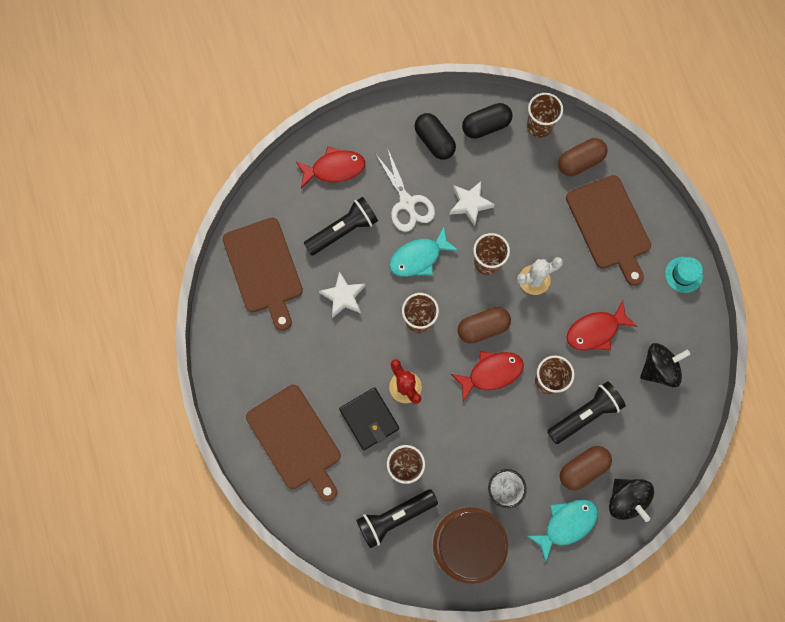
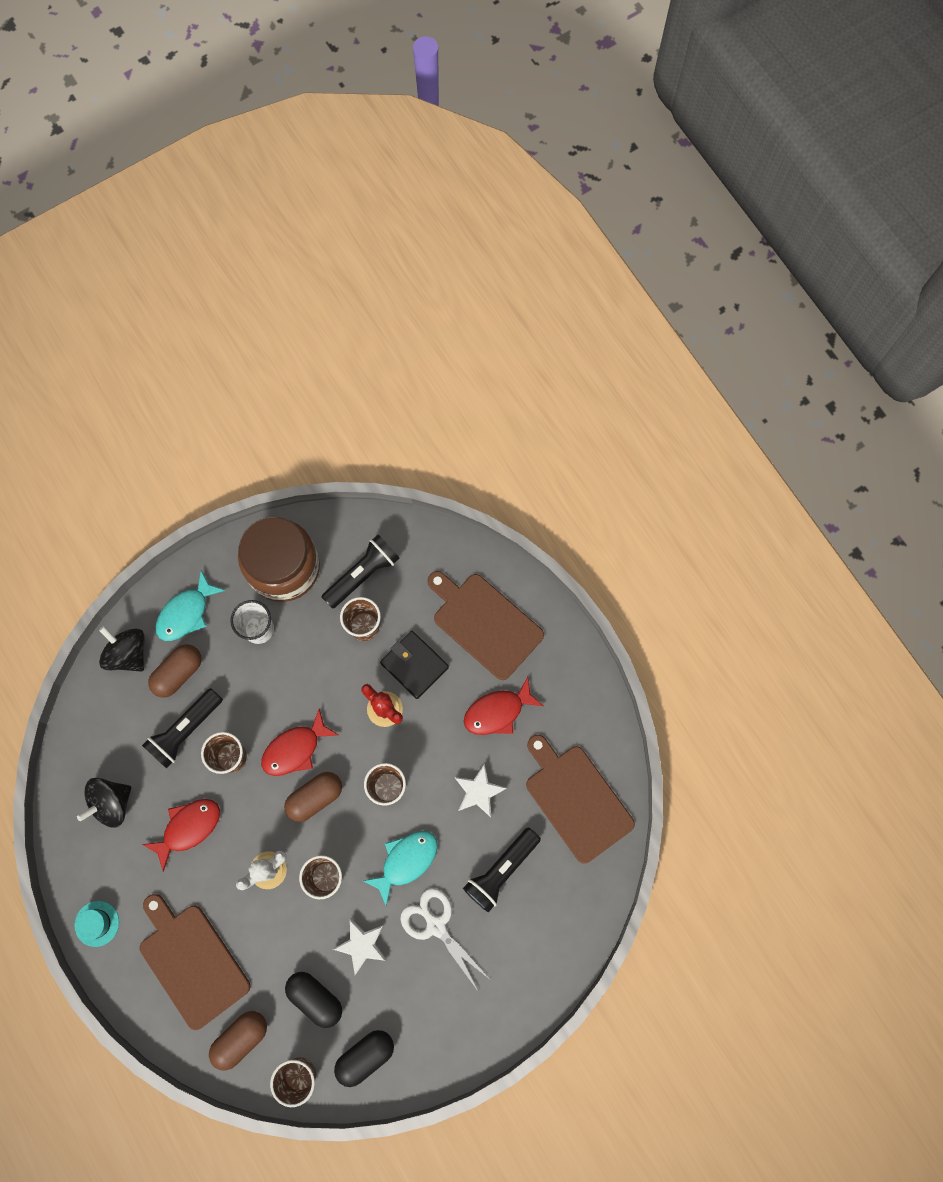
camera: 165 degrees right, 0 degrees up
(334, 169) = (533, 946): red fish -> red fish (498, 711)
(434, 141) = (423, 1016): black capsule -> black capsule (315, 998)

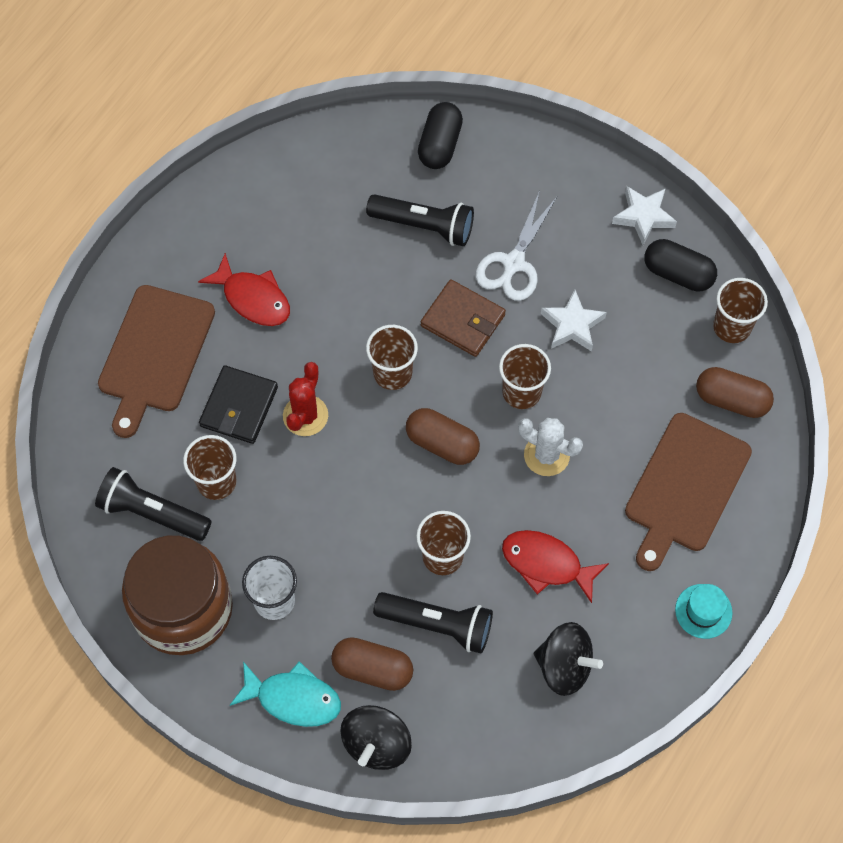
camera: 115 degrees left, 10 degrees down
(295, 749) = (398, 490): red fish -> none
(315, 998) = (650, 346): black capsule -> black capsule (440, 145)
(406, 861) = (463, 320): turquoise fish -> brown wallet
(478, 791) = (351, 281): white star -> white star (643, 217)
(576, 799) = (313, 185): brown cutting board -> none

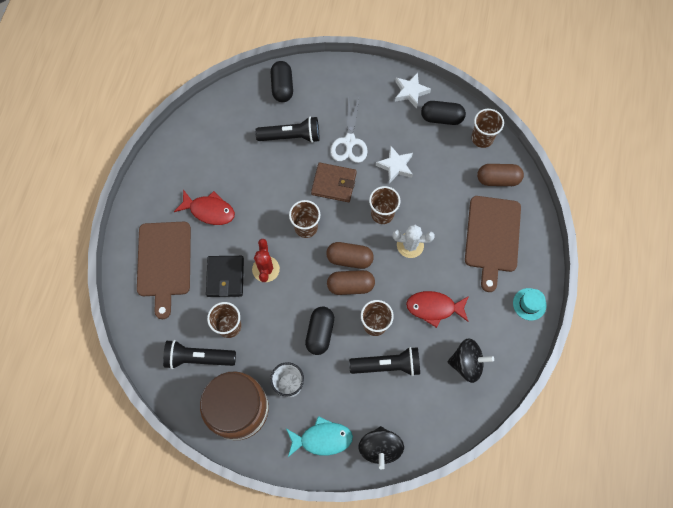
camera: 20 degrees left, 5 degrees up
(351, 540) = (320, 333): none -> black capsule
(372, 669) = (361, 404): brown capsule -> brown capsule (350, 285)

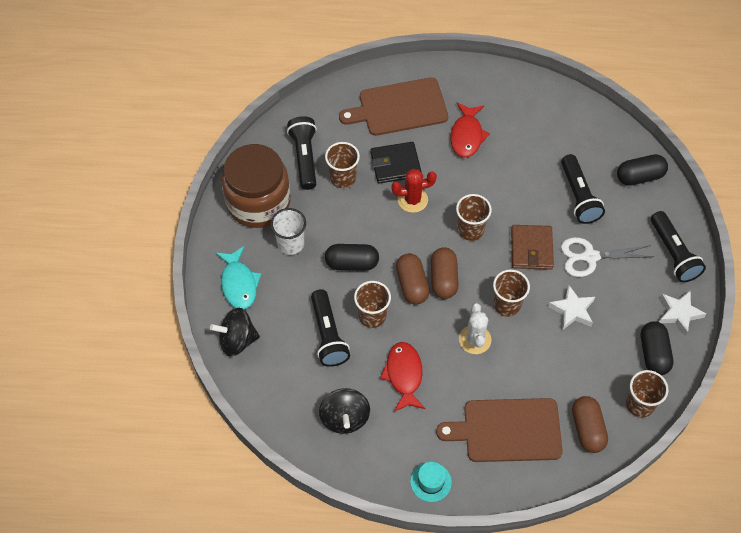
camera: 80 degrees right, 10 degrees down
(358, 82) = (673, 253): none -> black flashlight

